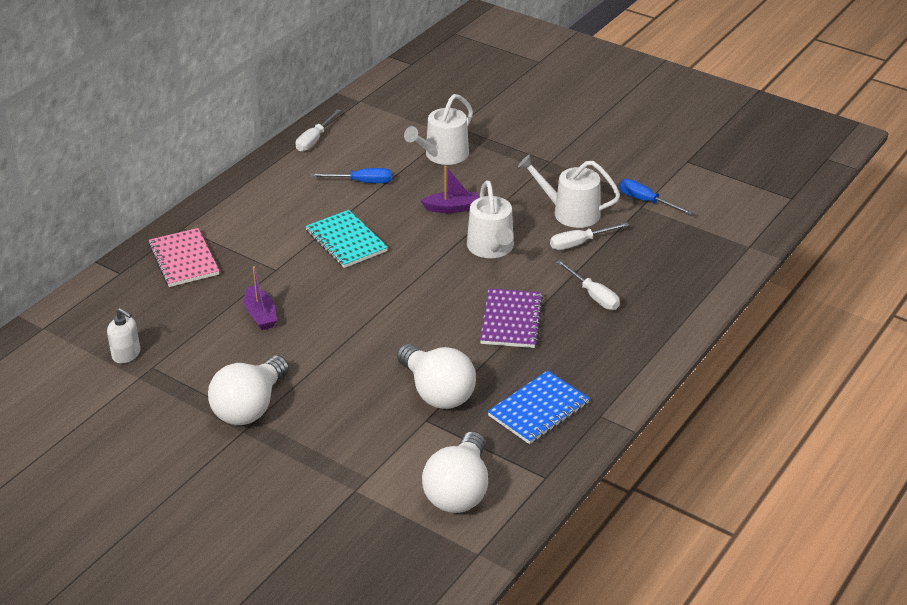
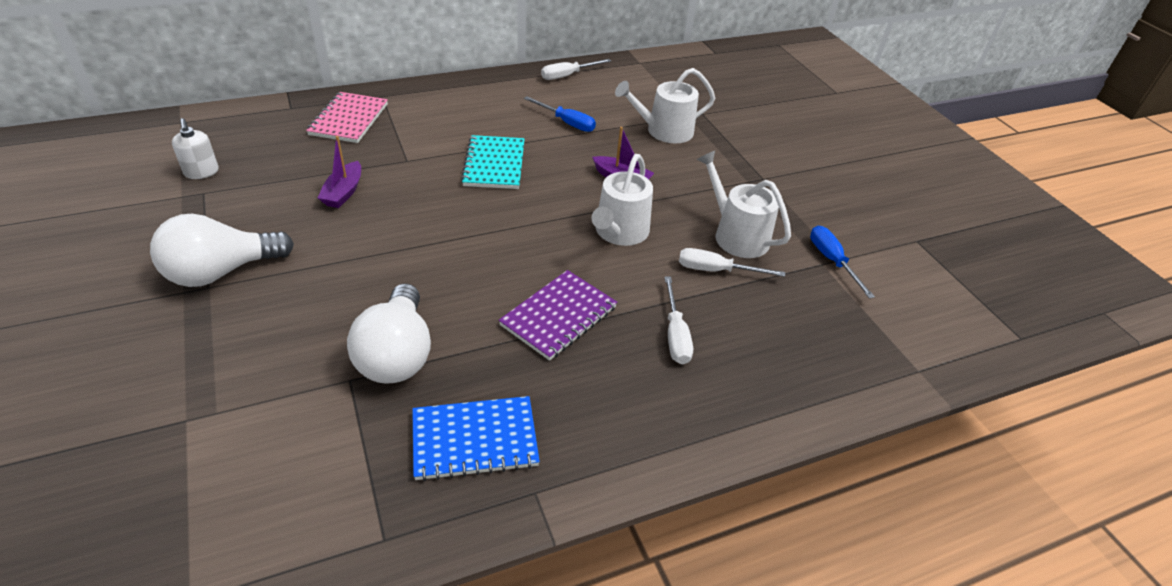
camera: 30 degrees right, 5 degrees up
(459, 491) = (275, 492): white light bulb -> none

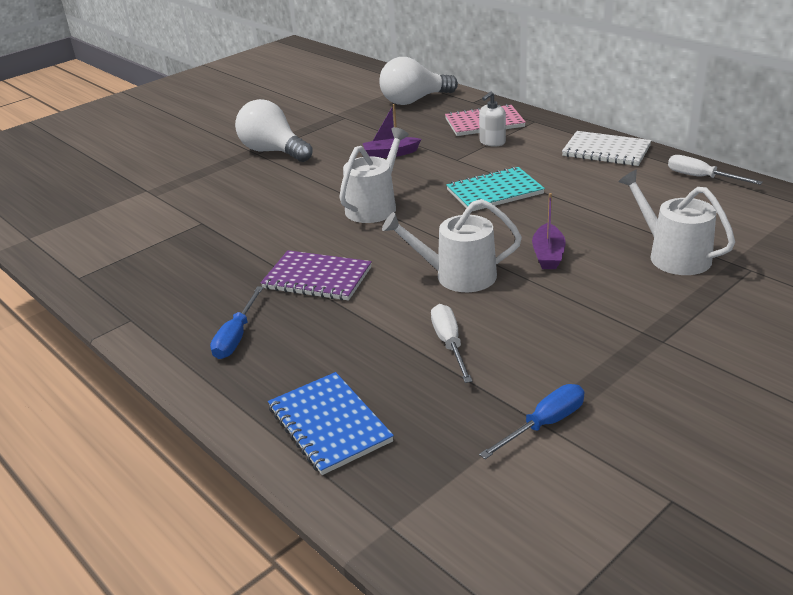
camera: 75 degrees right, 10 degrees down
(201, 172) = (365, 109): white soap dispenser -> white soap dispenser (492, 142)
(397, 354) = (234, 229): white light bulb -> white light bulb (414, 101)
(474, 440) = (168, 282): blue notebook -> blue notebook (329, 425)
(482, 90) = (606, 151): none -> white notebook
(567, 123) = (609, 202): blue screwdriver -> blue screwdriver (236, 336)
(675, 335) = (334, 341): white screwdriver -> none
(736, 235) = (524, 344): white watering can -> white watering can (374, 206)

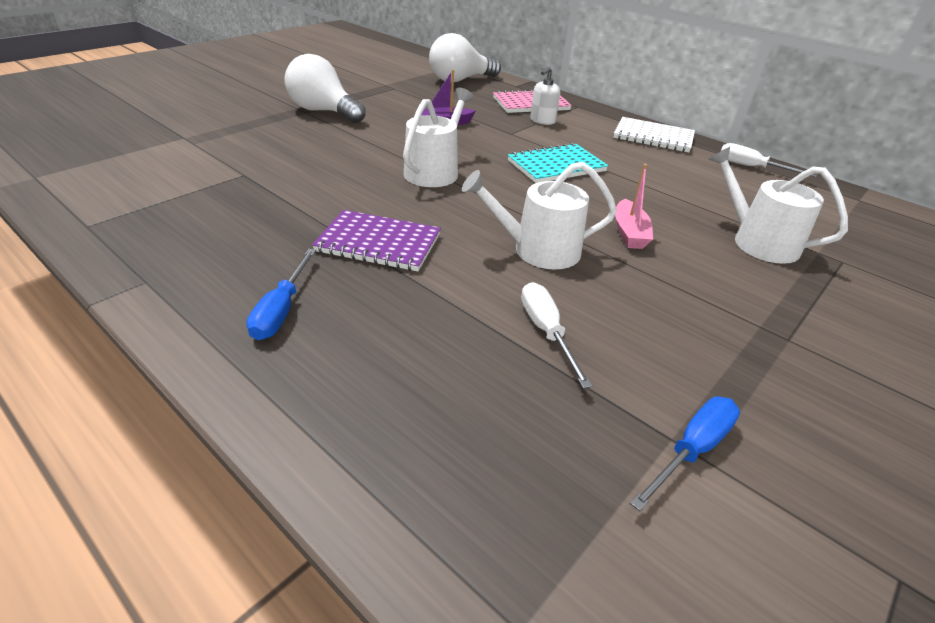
camera: 10 degrees left, 5 degrees up
(329, 425) = (409, 443): blue notebook -> none
(548, 255) = (629, 233): purple boat -> pink boat

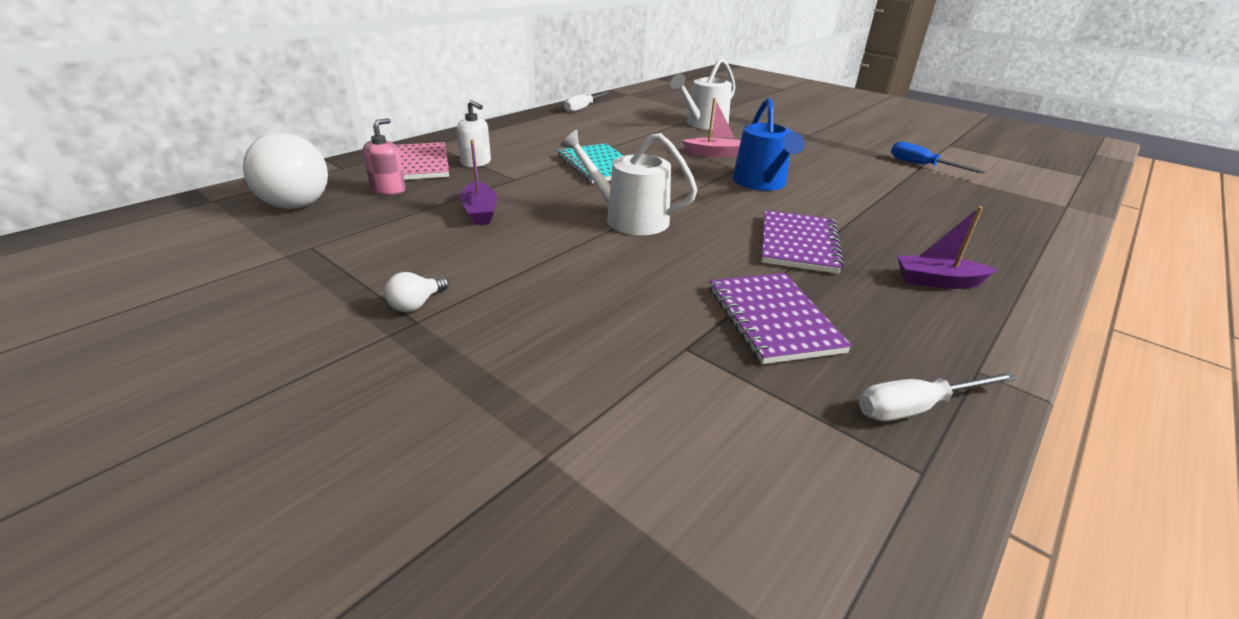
camera: 90 degrees left, 5 degrees down
(260, 208) = (772, 319): none -> purple notebook
(281, 310) = (938, 281): blue screwdriver -> purple boat
(323, 111) = (417, 304): white light bulb -> white light bulb, size x0.42
(479, 99) = (388, 190): none -> pink soap dispenser
(538, 250) = (761, 183): white watering can -> blue watering can
(546, 332) = (862, 187): white screwdriver -> white screwdriver (916, 407)
(653, 137) = (523, 126): white notebook -> none

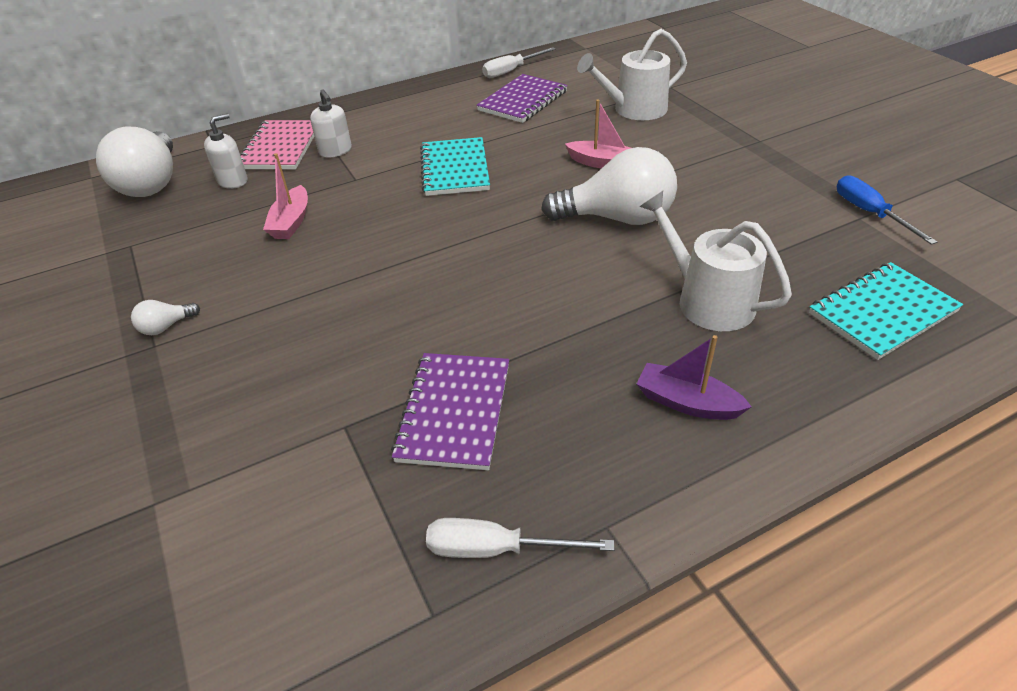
camera: 25 degrees right, 10 degrees up
(388, 190) = (233, 181): pink soap dispenser -> white soap dispenser
(480, 212) = (291, 222): purple boat -> pink boat
(629, 219) = (424, 252): white watering can -> white watering can (707, 300)
(761, 183) = (617, 218): blue watering can -> white light bulb
(798, 244) = (575, 318): purple notebook -> purple notebook (523, 101)
(993, 214) = (882, 312): none -> turquoise notebook

